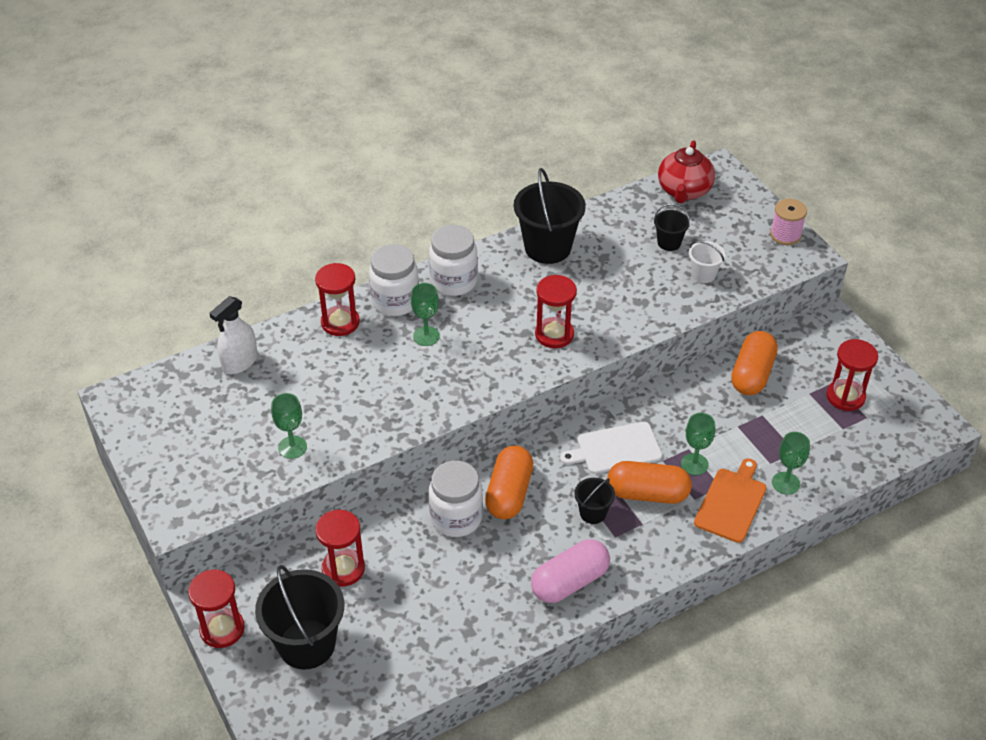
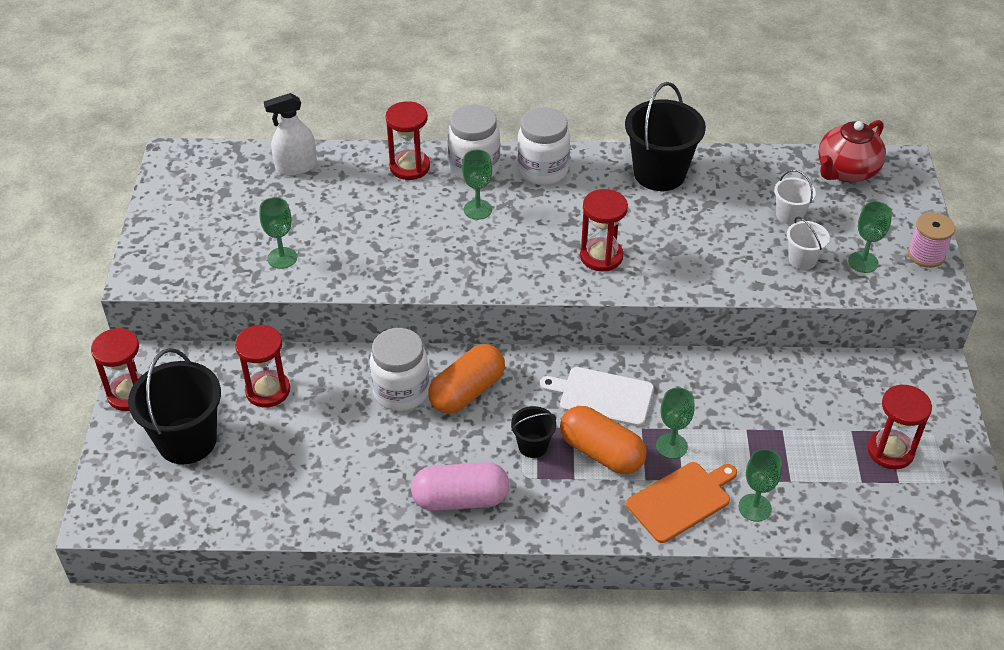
camera: 30 degrees right, 0 degrees up
(669, 243) = (789, 215): black bucket -> white bucket
(747, 258) = (863, 262): none -> green goblet
(752, 374) = (802, 385): orange capsule -> none

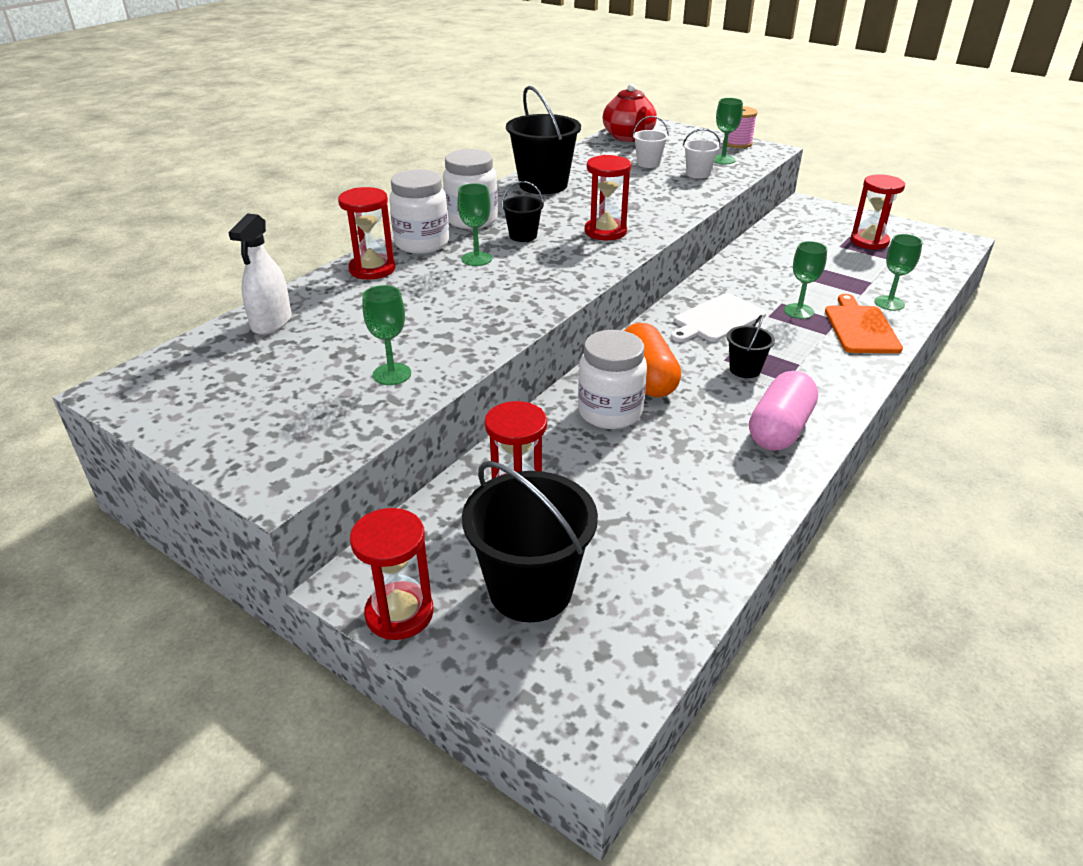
camera: 55 degrees left, 10 degrees down
(543, 213) = (523, 236): none -> black bucket
(601, 452) = (780, 341): orange capsule -> none

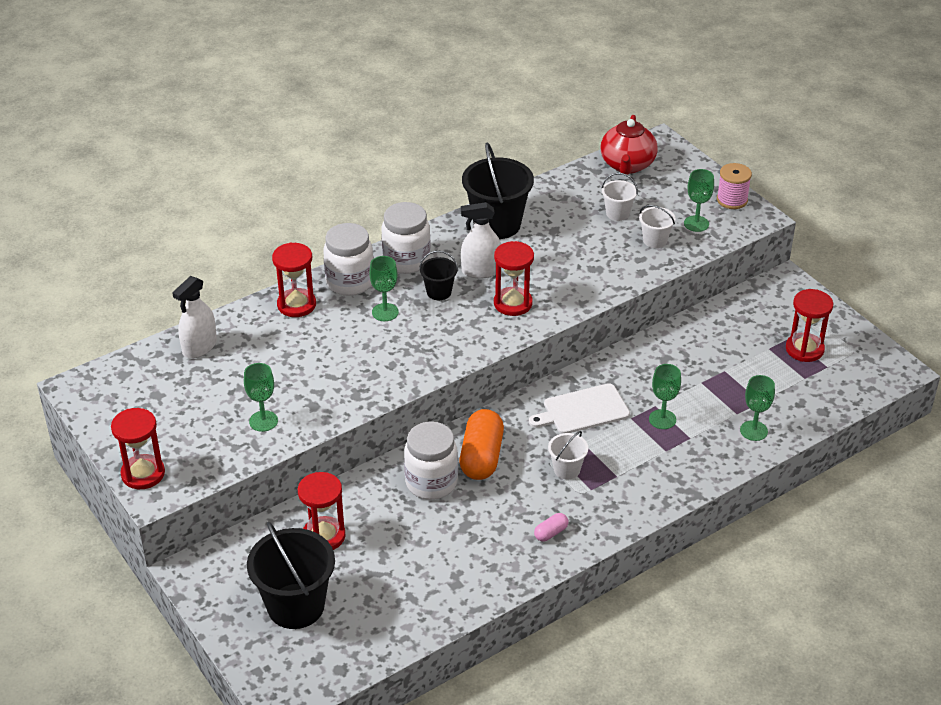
camera: 20 degrees right, 5 degrees up
(399, 613) = (208, 598): red hourglass -> red hourglass (143, 474)
(554, 215) = (481, 271): none -> white spray bottle
(745, 369) = (566, 469): black bucket -> white bucket
(779, 429) = (551, 533): pink capsule -> pink capsule, size x0.46
(860, 327) = (702, 451): orange cutting board -> none

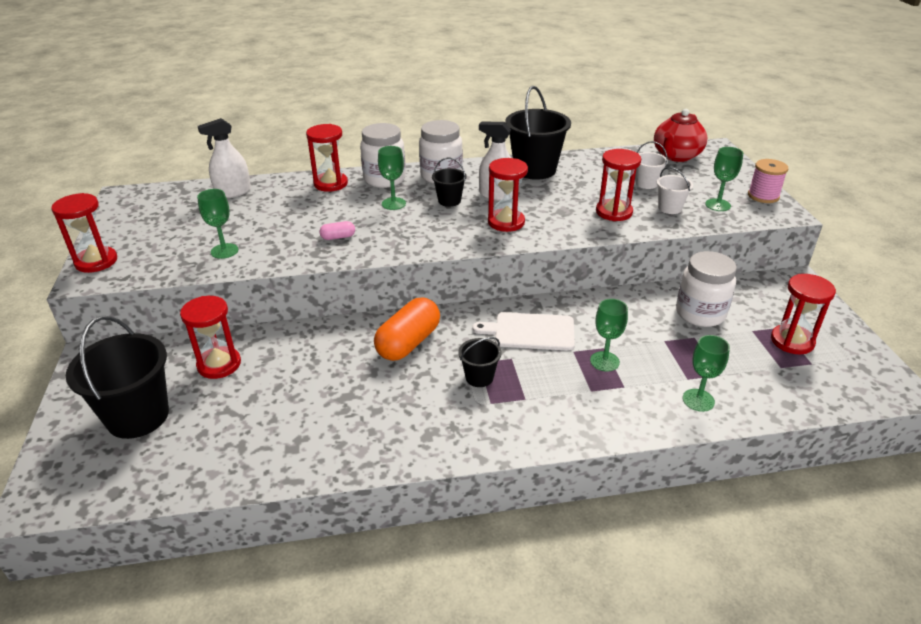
camera: 25 degrees right, 5 degrees down
(431, 483) = (347, 350): white jar -> white jar (700, 314)
(551, 533) = (421, 431): pink capsule -> pink capsule (338, 237)
(566, 469) = (479, 377): white bucket -> black bucket
(606, 260) = (614, 212): none -> red hourglass

